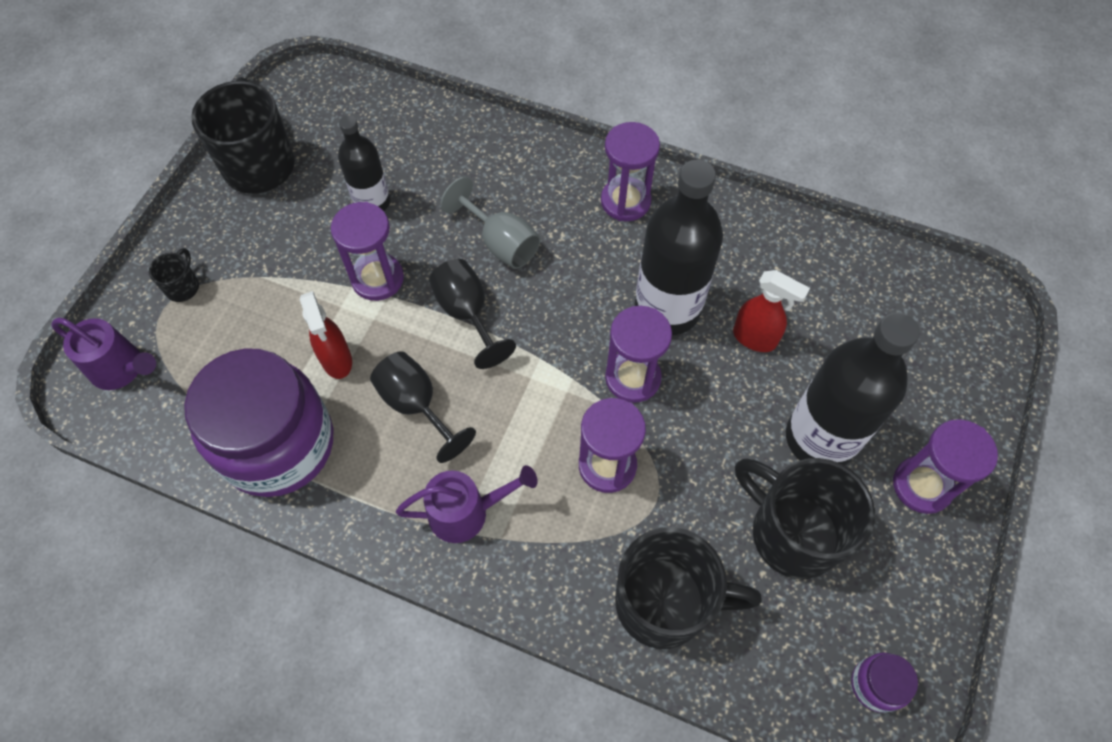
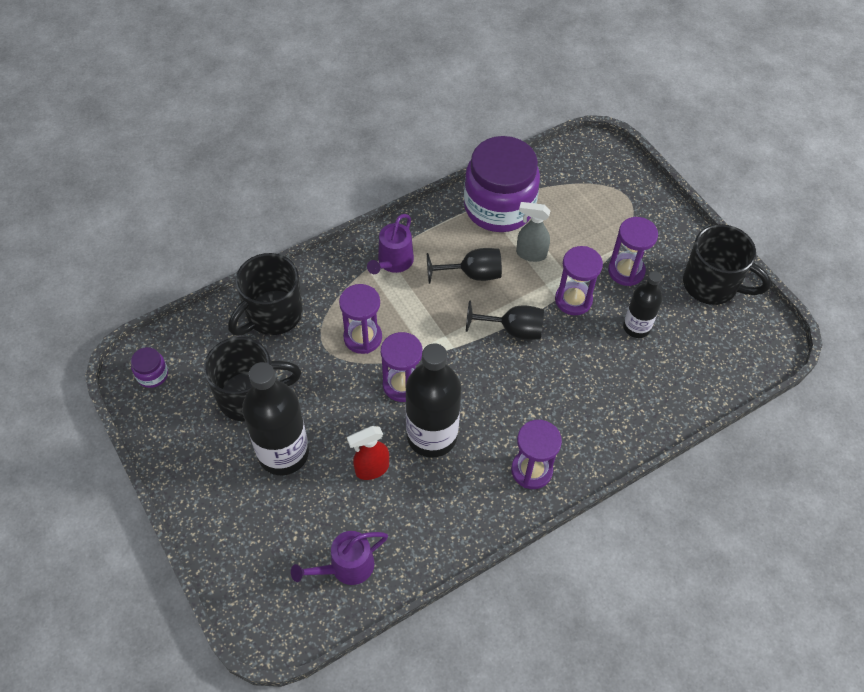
camera: 125 degrees right, 5 degrees down
(122, 369) = (598, 165): purple watering can -> purple watering can (346, 567)
(183, 287) = (636, 210): black mug -> none
(337, 361) = (530, 254): red spray bottle -> grey spray bottle
(501, 243) = (552, 377): grey goblet -> none
(922, 486) = (211, 483): purple hourglass -> purple hourglass (626, 271)

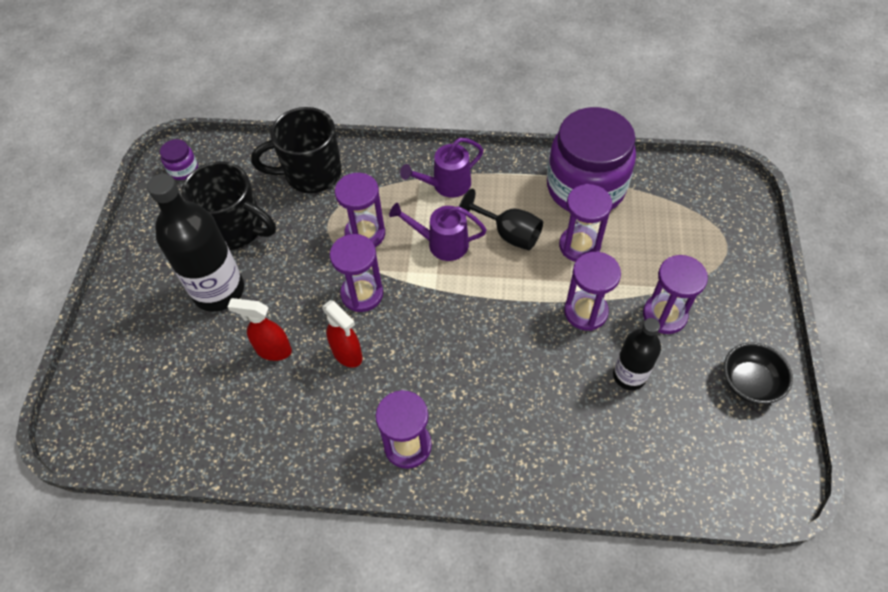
camera: 40 degrees right, 0 degrees up
(346, 567) = (179, 420): purple watering can -> purple watering can (441, 243)
(432, 436) = (347, 354): black bottle -> red spray bottle
(513, 330) = (503, 305): black goblet -> none
(530, 254) = (579, 246): grey spray bottle -> purple hourglass
(712, 285) = (749, 382): black mug -> black bowl

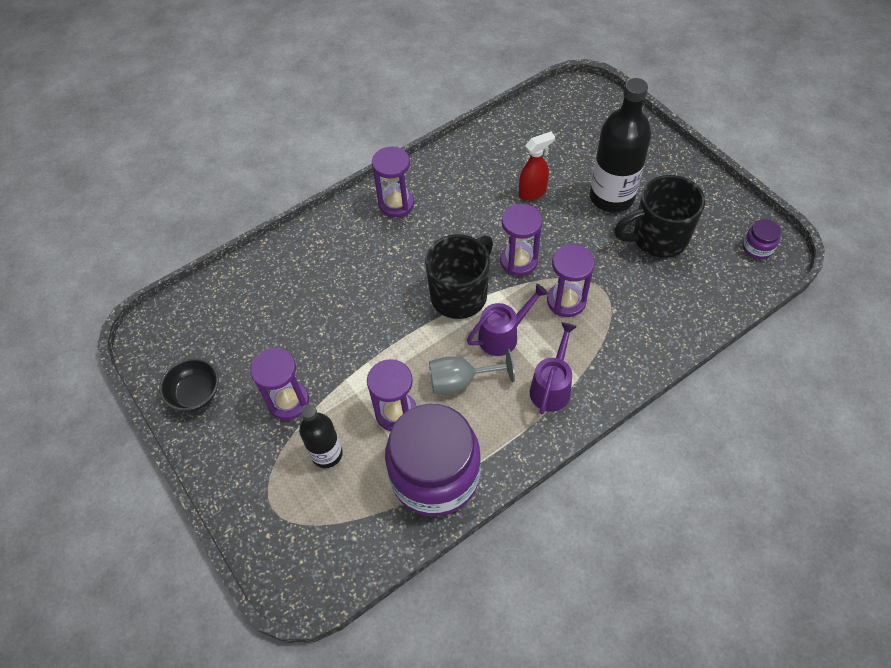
camera: 140 degrees right, 0 degrees up
(311, 174) = (664, 315): black mug -> black mug (460, 294)
(347, 354) = (485, 222): red spray bottle -> none
(508, 234) = (460, 381): black goblet -> grey goblet
(585, 312) = (350, 361): purple hourglass -> none
(629, 376) = (287, 338): black bottle -> black bottle (327, 454)

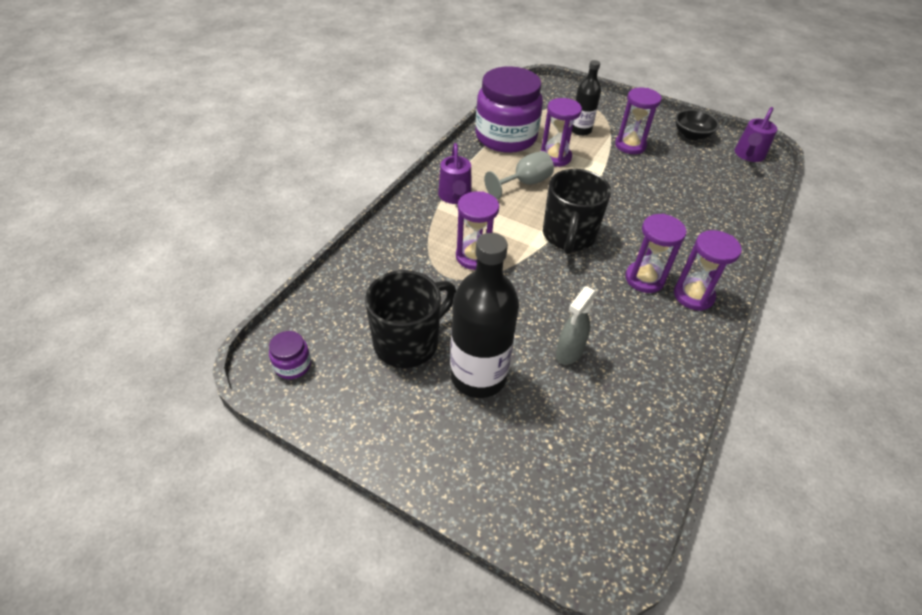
camera: 150 degrees right, 10 degrees down
(503, 335) = (512, 218): purple watering can -> purple watering can (748, 155)
(518, 261) = (537, 277): purple hourglass -> purple hourglass (644, 279)
(533, 192) = (568, 353): red spray bottle -> grey spray bottle

